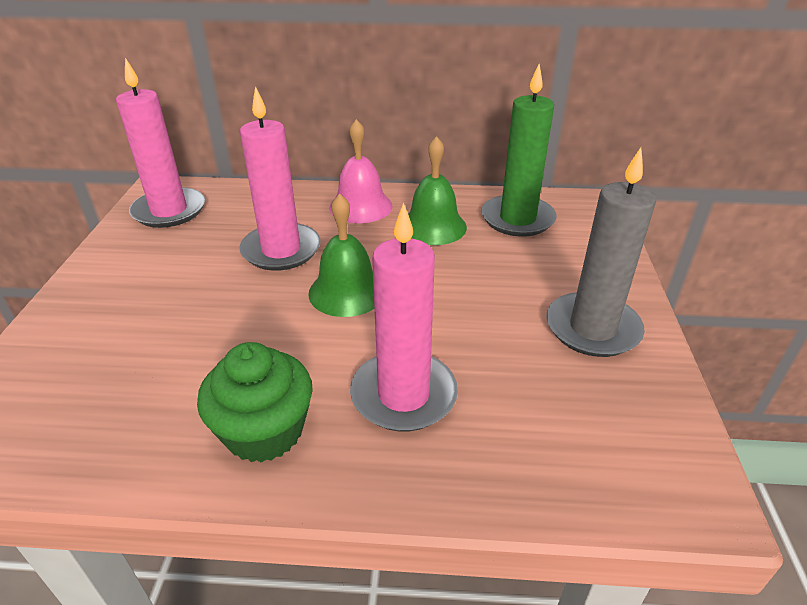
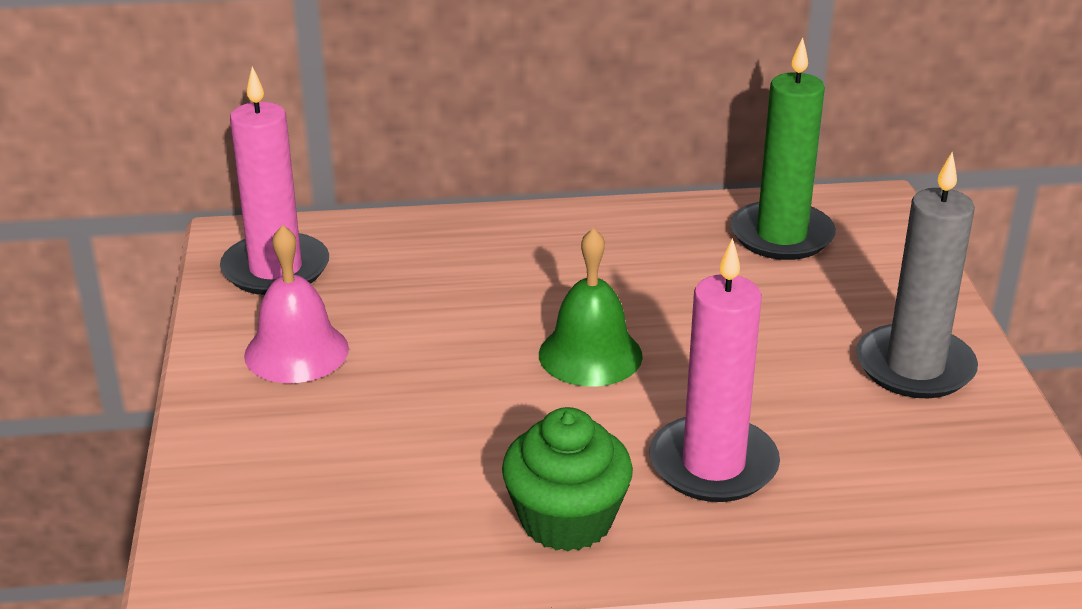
camera: 10 degrees left, 5 degrees down
(281, 250) = (473, 310): pink candle -> none
(360, 206) = (555, 237): pink bell -> pink bell (296, 351)
(433, 226) = (669, 257): green bell -> none

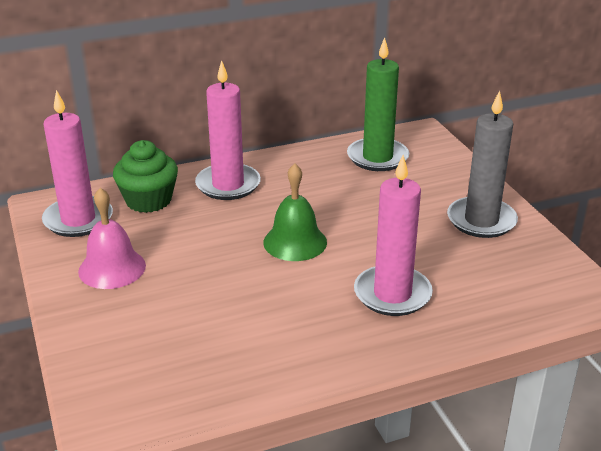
camera: 15 degrees left, 0 degrees up
(521, 247) = (228, 185): none -> pink candle
(566, 520) = (320, 341): green cupcake -> green cupcake (148, 200)

